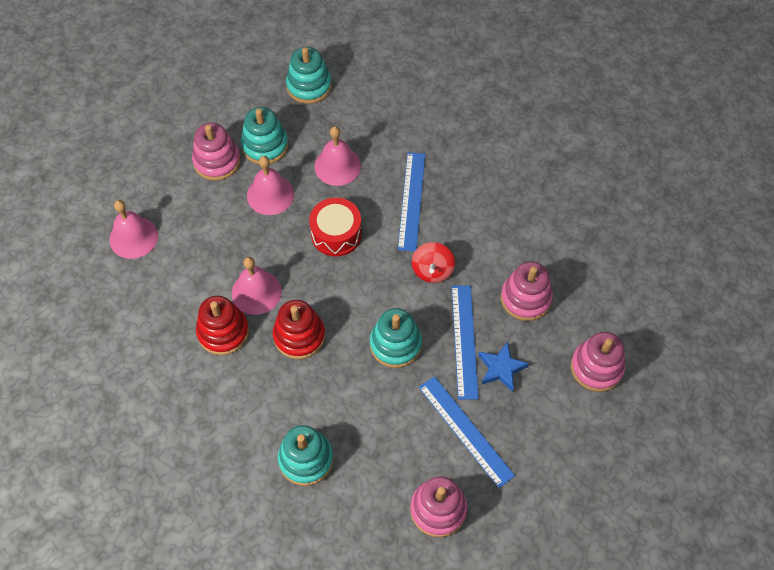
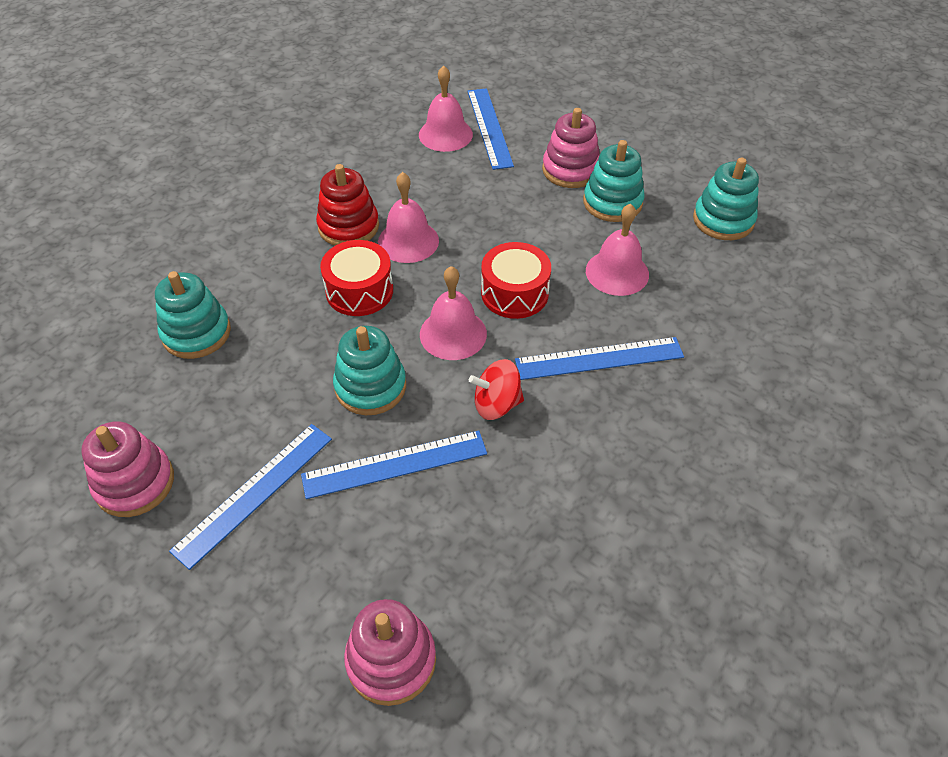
camera: 75 degrees right, 10 degrees down
(138, 202) = (489, 127): none -> blue ruler
(270, 194) = (545, 222): pink bell -> pink bell (453, 334)
(299, 336) = (359, 291): red stacking toy -> red drum
(501, 368) = (360, 519): blue star -> none
(525, 298) = (488, 531): pink stacking toy -> none

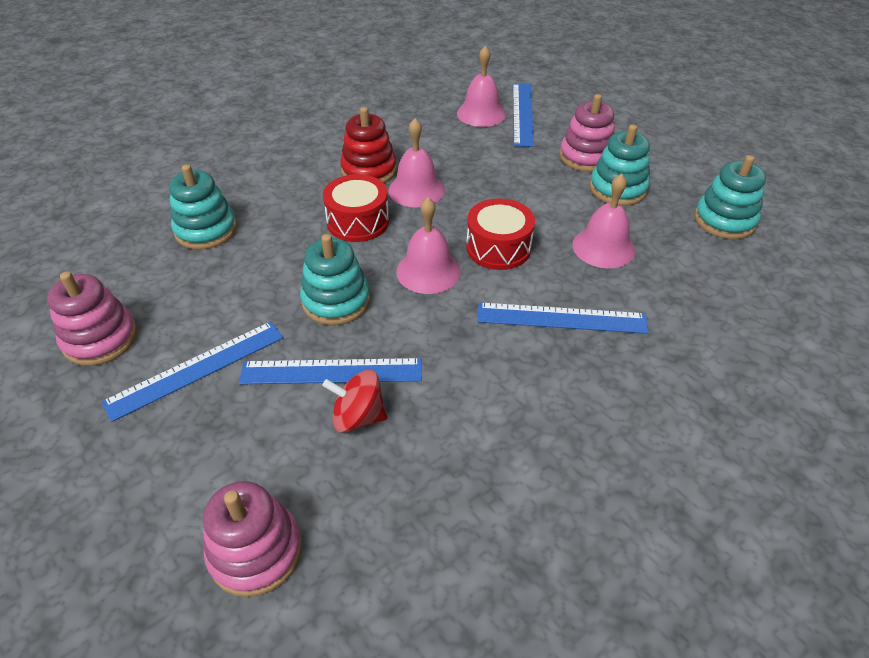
camera: 15 degrees right, 5 degrees down
(496, 404) = (447, 339): red spinning top -> red spinning top (358, 417)

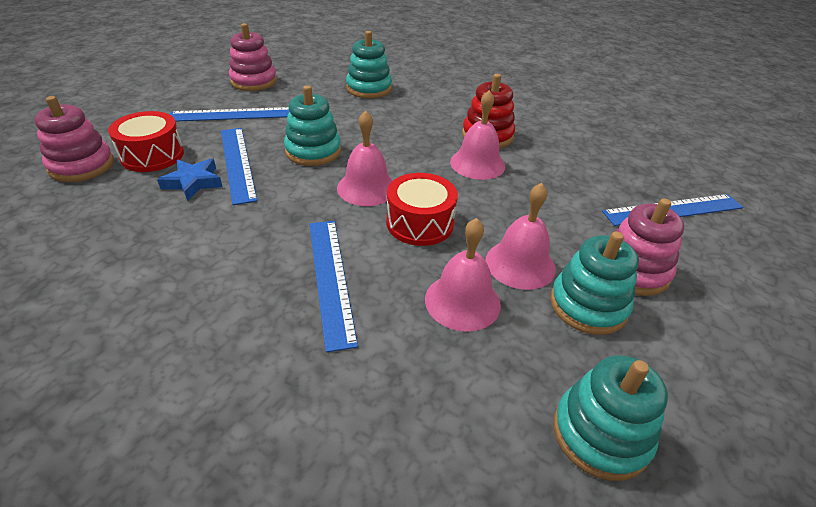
camera: 70 degrees right, 5 degrees down
(196, 369) = (233, 115): blue ruler -> blue ruler turned 45 degrees counterclockwise
(358, 221) = (414, 143): red drum -> red drum (152, 155)
(358, 417) = (193, 182): red spinning top -> blue star
(481, 113) = (641, 182): pink bell -> pink bell (520, 264)

